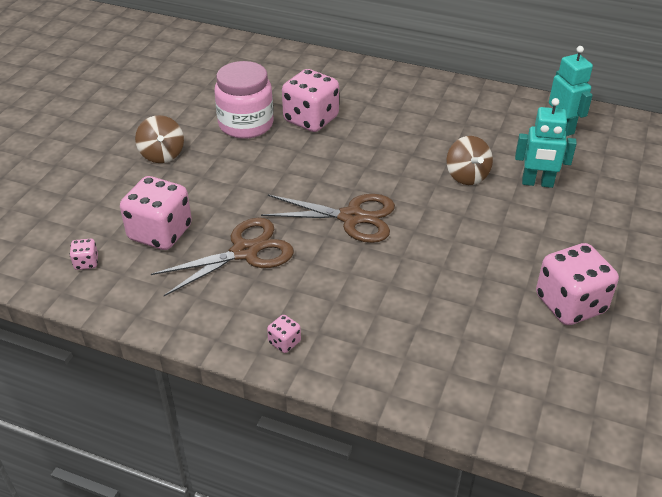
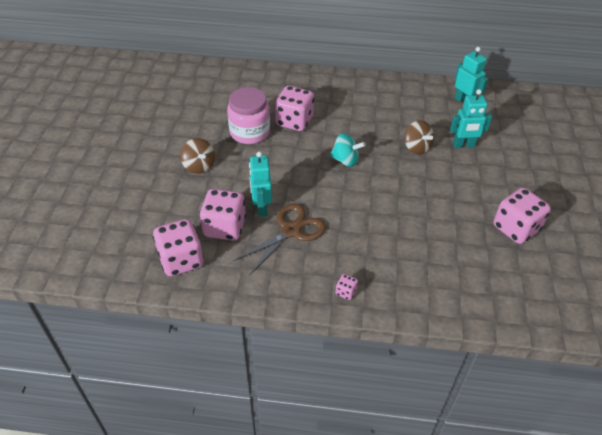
camera: 15 degrees left, 5 degrees up
(86, 263) = (181, 260): pink dice -> pink dice, size x2.30
(219, 217) = (261, 208): none -> turquoise robot
(351, 217) = (353, 192): brown scissors -> none
(359, 177) = (345, 160): none -> turquoise spinning top

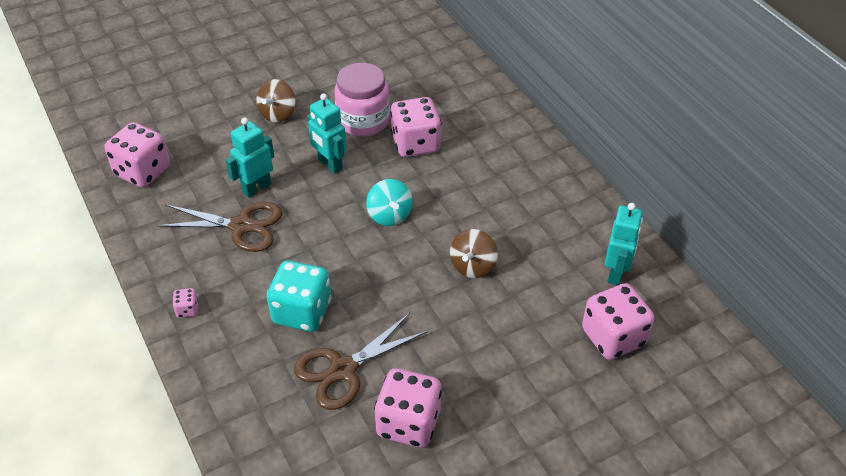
camera: 55 degrees right, 0 degrees up
(225, 227) = (207, 177): pink dice -> pink dice (613, 337)
(394, 235) = (302, 312): none -> turquoise dice
(456, 238) = (343, 370): none -> brown scissors
(463, 145) = (522, 309): turquoise robot -> turquoise robot (329, 164)

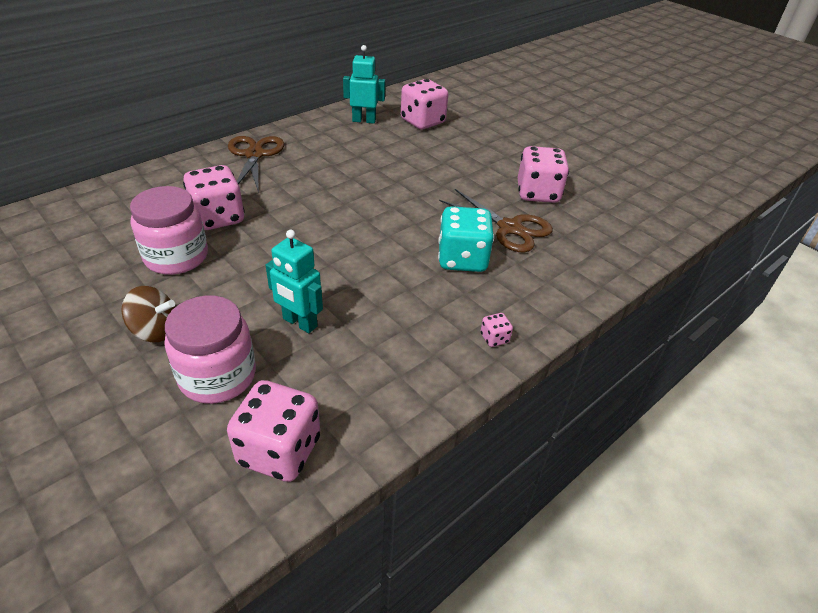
camera: 105 degrees left, 5 degrees down
(220, 144) = (217, 376): none -> pink jar
(241, 226) = (364, 323): brown scissors -> brown scissors (254, 155)
(329, 164) = (254, 271): turquoise robot -> none
(389, 215) = (326, 223): turquoise spinning top -> none
(473, 266) = (376, 176): brown spinning top -> none

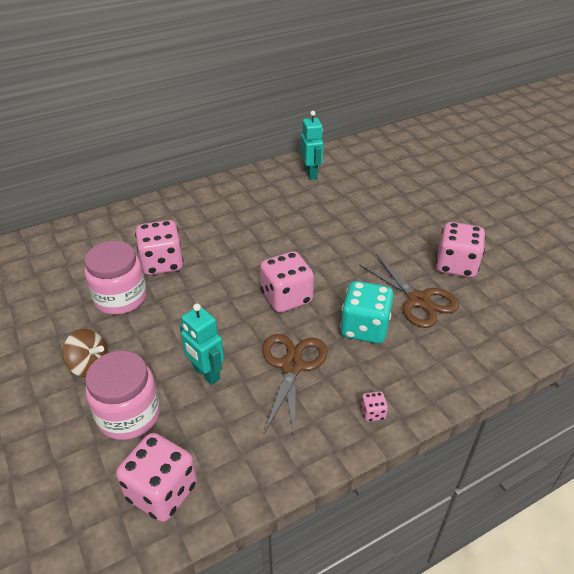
camera: 15 degrees right, 0 degrees up
(254, 155) = (206, 203): brown scissors -> brown scissors (292, 366)
(364, 120) = (311, 173): turquoise robot -> turquoise robot turned 60 degrees clockwise
(422, 122) = (365, 178): pink dice -> pink dice (286, 298)

